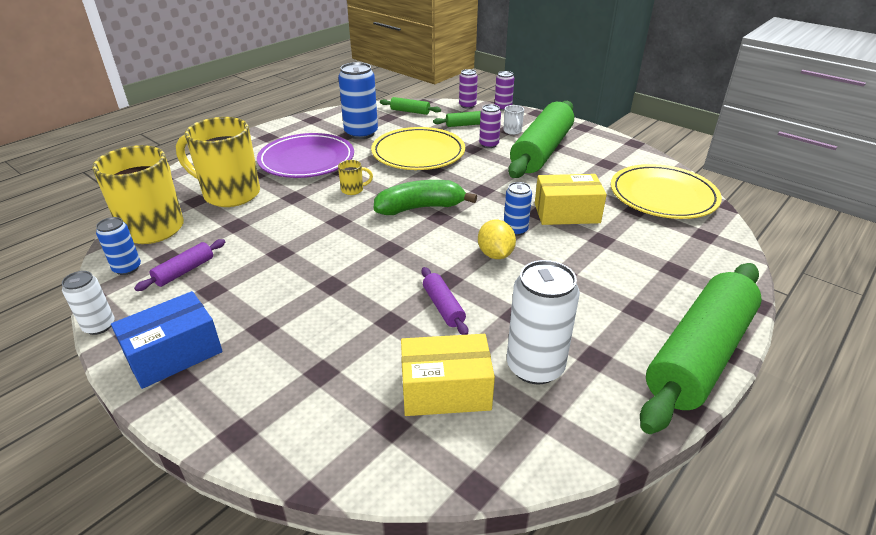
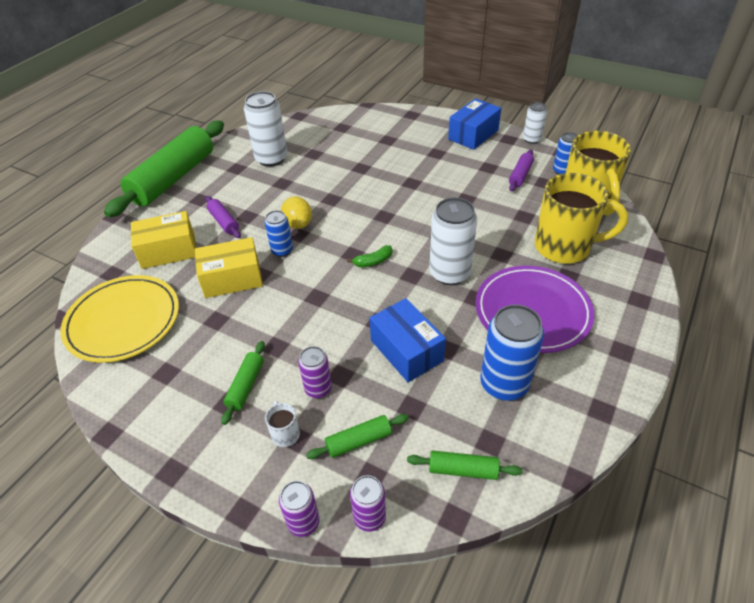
camera: 170 degrees right, 10 degrees up
(353, 190) = (449, 273): yellow mug -> white can
(418, 153) = (406, 350): yellow plate -> blue box
(420, 208) = (373, 261): green banana -> green banana, size x0.49
(443, 307) = (330, 181): purple rolling pin -> purple rolling pin (224, 222)
(445, 390) = (319, 142): yellow box -> yellow box (168, 251)
(541, 151) = (246, 386): green rolling pin -> green rolling pin, size x0.42

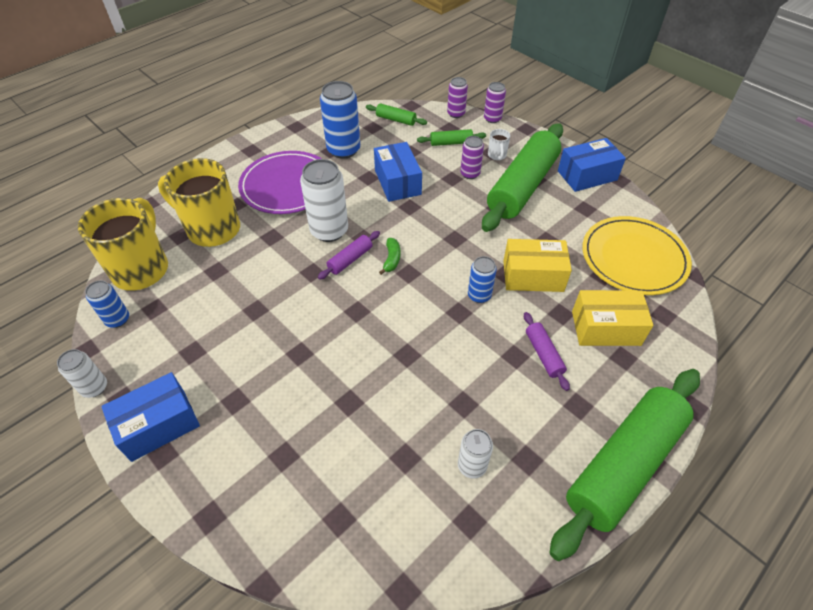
camera: 165 degrees left, 5 degrees up
(154, 430) = (587, 175): none -> blue box
(246, 386) = (522, 186): green rolling pin -> green rolling pin, size x2.39
(271, 159) = (472, 465): white can -> white can, size x0.57
(298, 224) = (455, 326): yellow lemon -> none
(373, 261) = (391, 259): green banana -> green banana turned 105 degrees clockwise
(520, 175) = (168, 327): purple rolling pin -> purple rolling pin (350, 259)

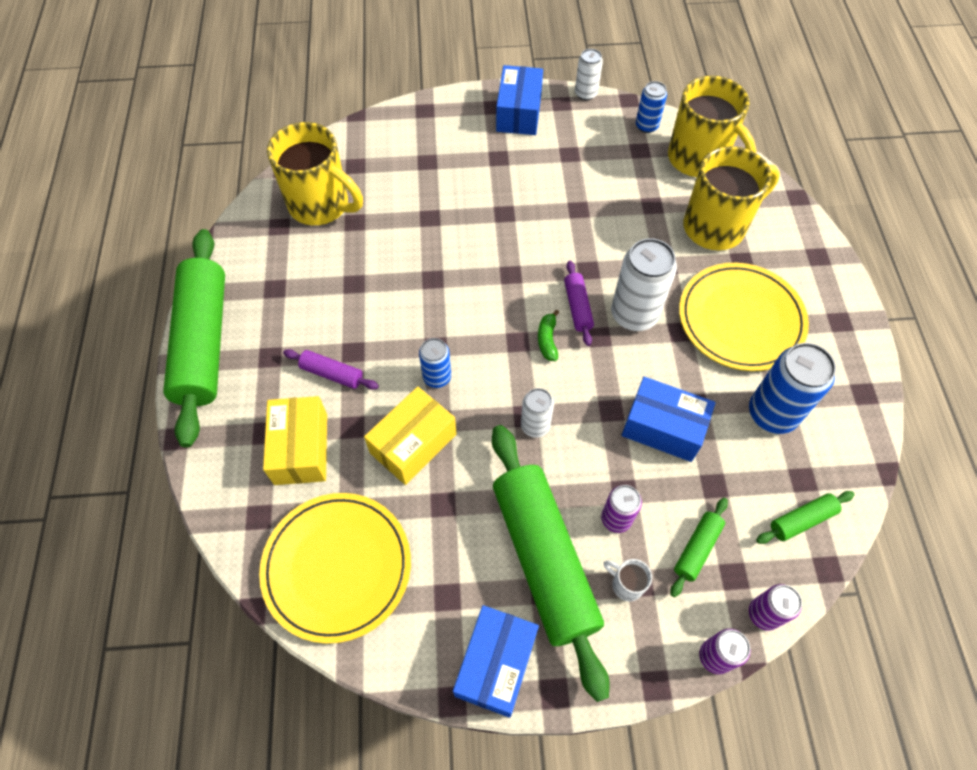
camera: 130 degrees right, 10 degrees up
(287, 186) = (740, 319): purple plate -> yellow plate
(391, 259) = (547, 340): green banana -> green banana turned 45 degrees clockwise
(413, 504) = (321, 205): none -> yellow mug
(472, 465) = (307, 253): white can -> white can (535, 426)
(605, 328) = (301, 448): yellow box -> yellow box turned 45 degrees counterclockwise

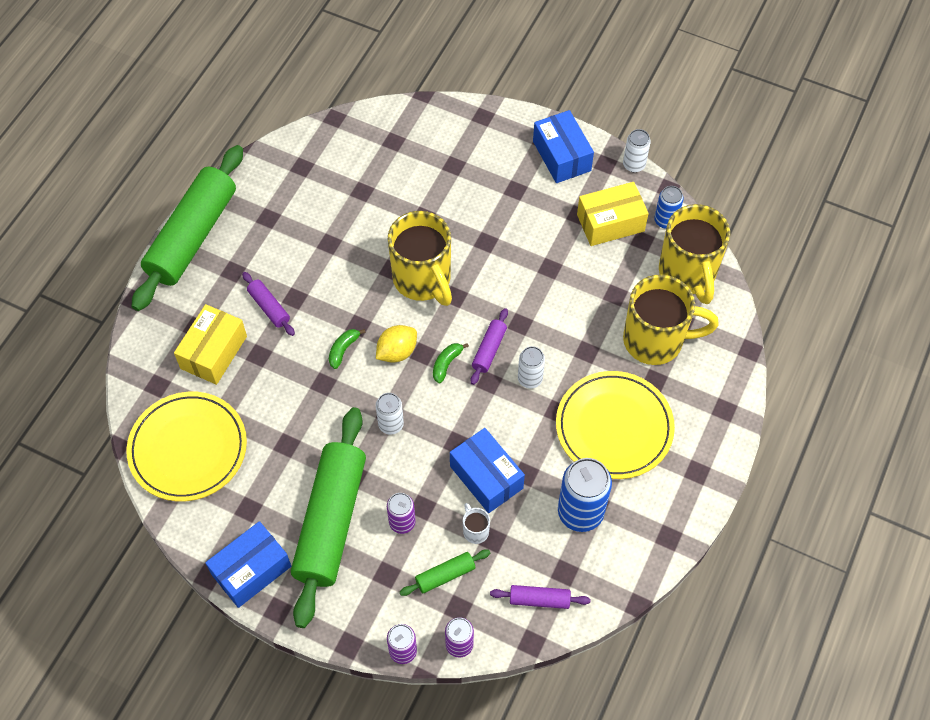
camera: 30 degrees right, 0 degrees up
(321, 205) = (345, 164): yellow mug -> yellow mug (423, 280)
(413, 443) = (294, 390): yellow box -> yellow box (610, 223)
(437, 377) = (343, 350): blue can -> green banana
(492, 352) = (397, 352): none -> yellow lemon
(519, 113) = (562, 156): blue box -> blue box turned 60 degrees counterclockwise
(626, 584) = (376, 570): white mug -> white mug (475, 530)
(634, 314) = (530, 379): white can -> white can, size x0.57
(801, 520) = (539, 599): green rolling pin -> purple rolling pin

